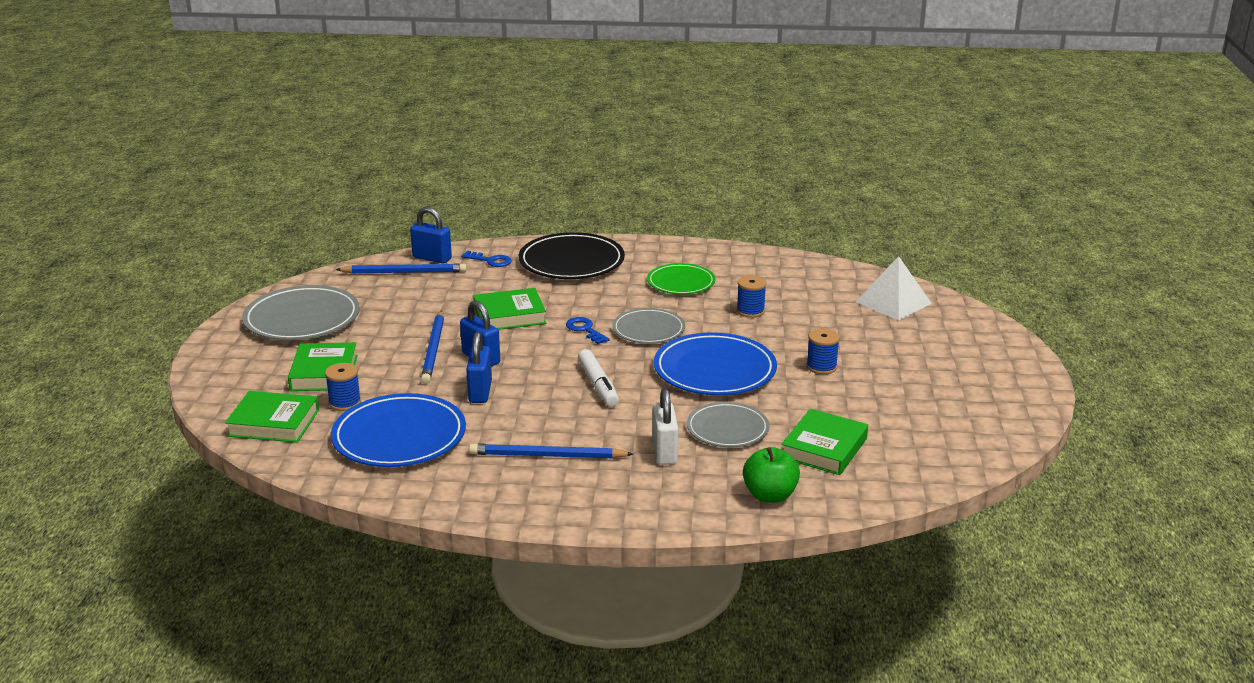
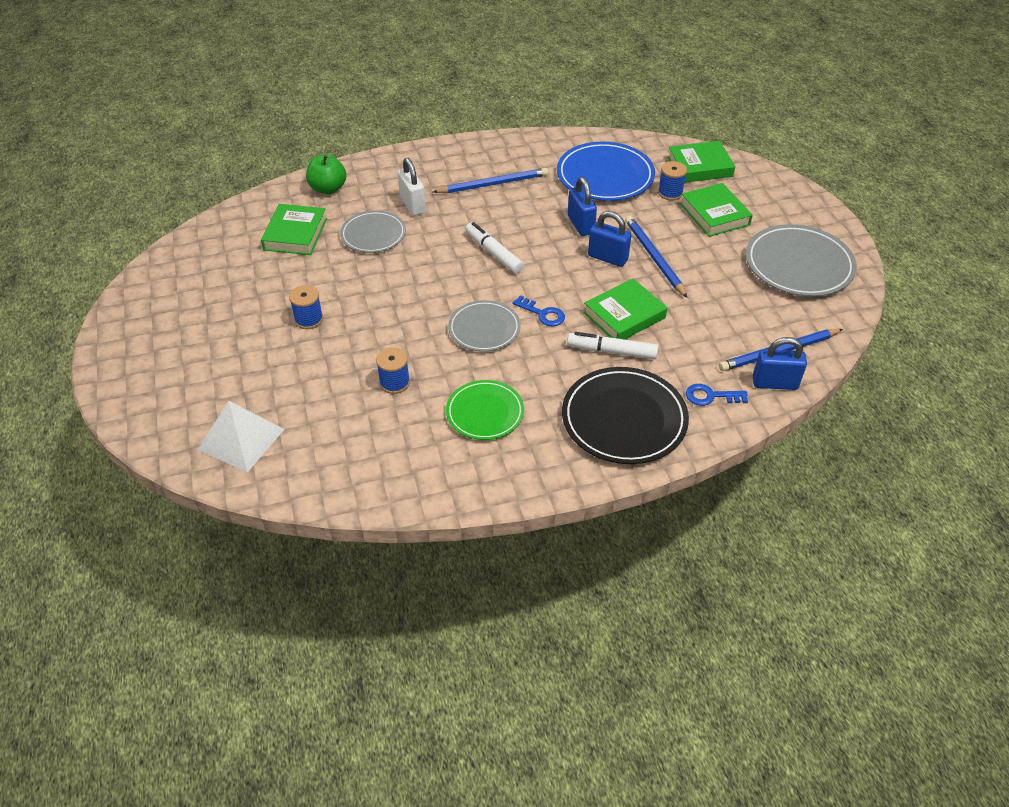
camera: 160 degrees right, 20 degrees up
(544, 296) = (612, 351): none -> white marker
(714, 370) = (403, 292): blue plate -> none

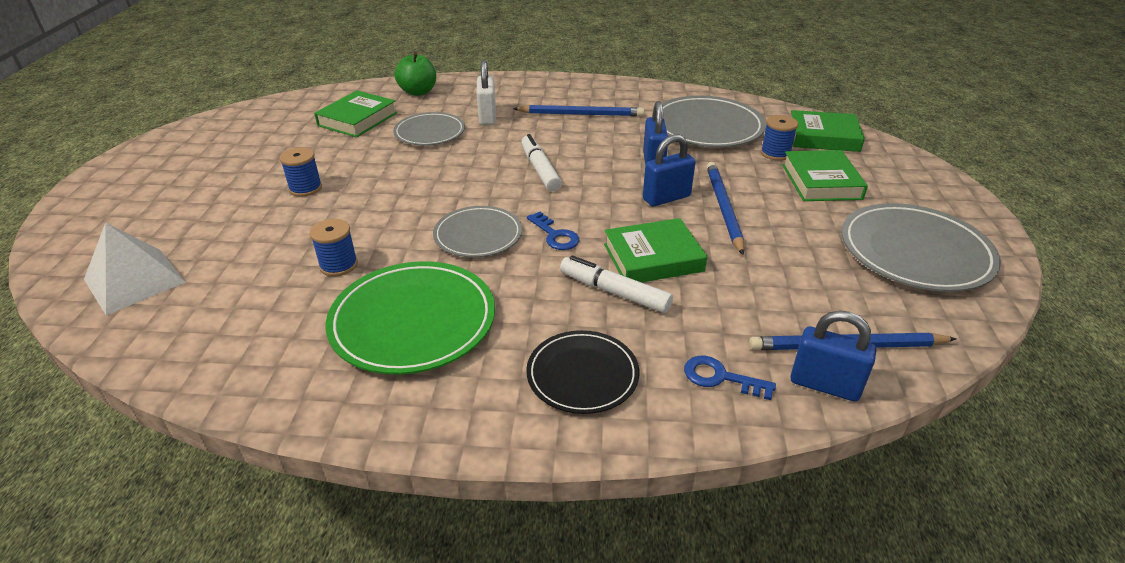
camera: 20 degrees right, 10 degrees down
(485, 412) = (413, 321): green plate -> green plate, size x1.60
(605, 176) = (707, 127): blue plate -> grey plate
(607, 258) = (666, 198): blue padlock -> blue padlock turned 75 degrees counterclockwise
(624, 419) = (582, 375): black plate -> black plate, size x0.63

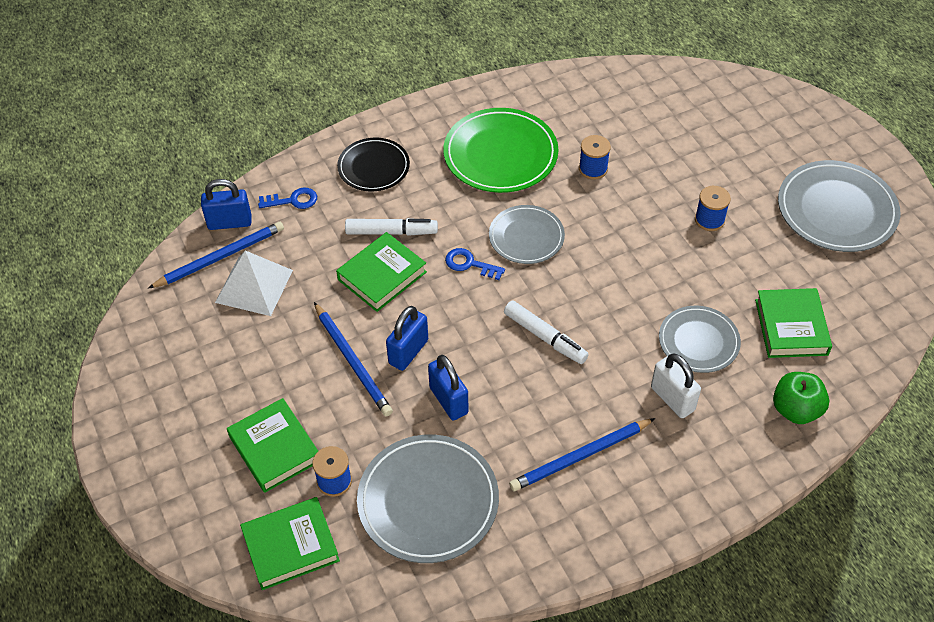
camera: 150 degrees right, 15 degrees up
(134, 280) = (700, 102): white pyramid -> white pyramid (254, 286)
(915, 252) = (177, 379): grey plate -> grey plate (836, 210)

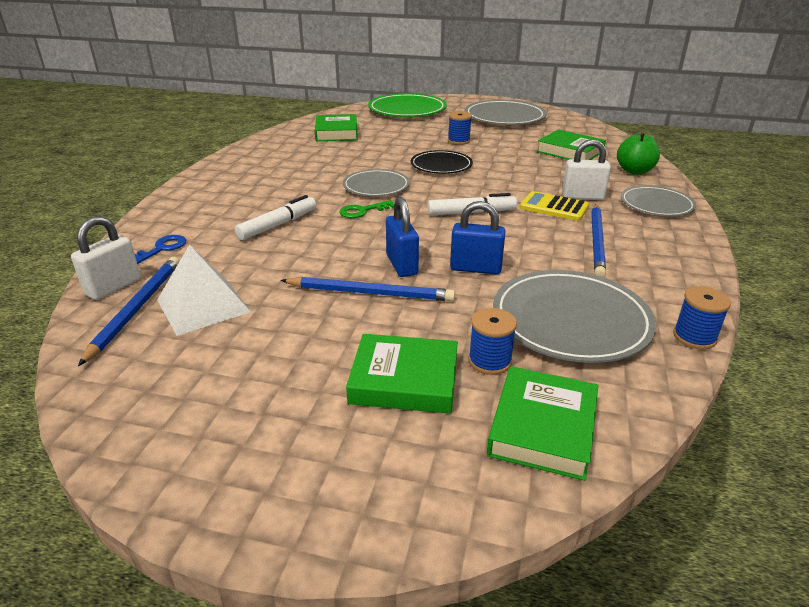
camera: 50 degrees left, 20 degrees down
(229, 222) = (113, 287): blue padlock -> white padlock
(373, 167) = (208, 207): black plate -> black plate (441, 165)
(382, 276) = (310, 245): green book -> green book (336, 132)
(470, 264) = (363, 211): blue key -> green key
(500, 154) = (294, 168): green plate -> green plate (407, 110)
(593, 169) = (362, 151): blue spool -> blue spool (694, 337)
(622, 389) = (554, 207): none -> yellow calculator
(698, 341) = (546, 174): grey plate -> grey plate (656, 204)

